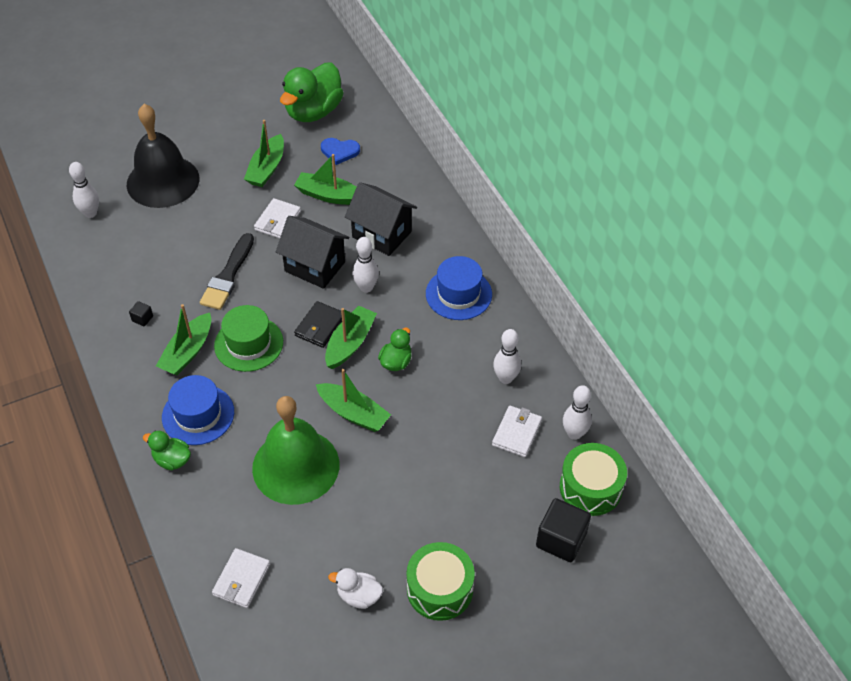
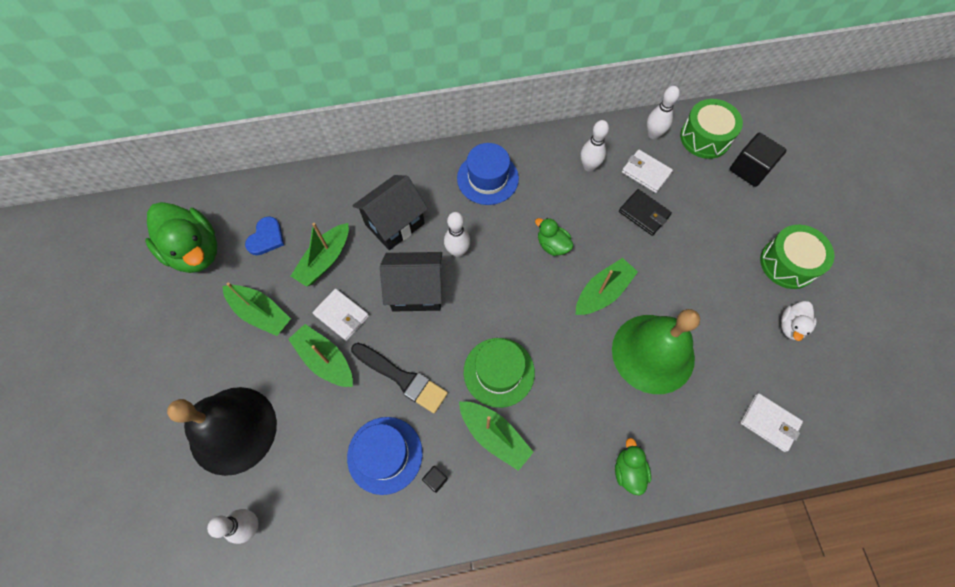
camera: 75 degrees left, 15 degrees up
(172, 460) = (628, 470): green duck -> green duck turned 135 degrees clockwise
(198, 415) = (577, 436): blue hat -> blue hat (385, 455)
(315, 266) = (416, 291): black house -> black house turned 45 degrees clockwise
(320, 326) = (494, 301): black wallet -> black wallet (644, 214)
(350, 343) = (521, 279): green boat -> green boat (325, 360)

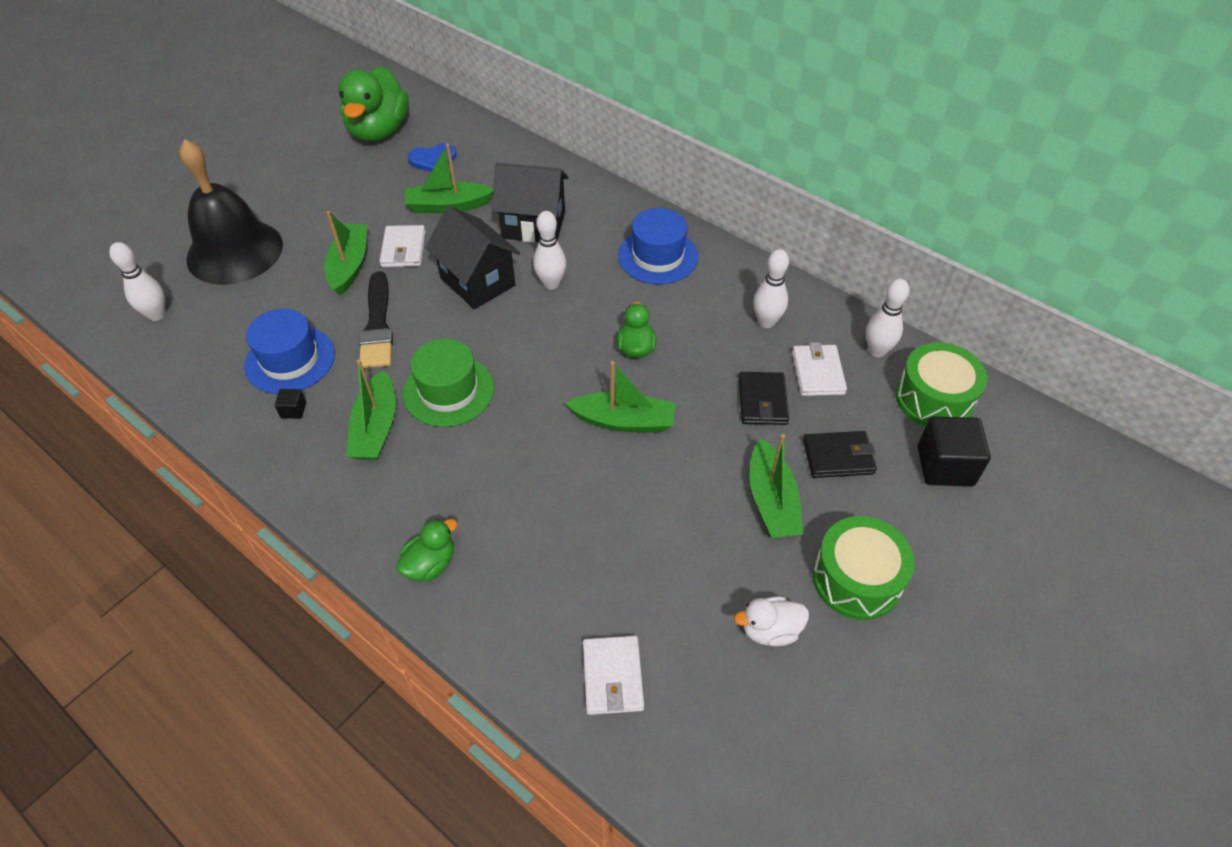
camera: 50 degrees right, 15 degrees down
(261, 313) = (358, 201): green boat -> green boat (772, 501)
(653, 353) = (593, 508): green bell -> none
(709, 210) = (838, 457): none -> black wallet

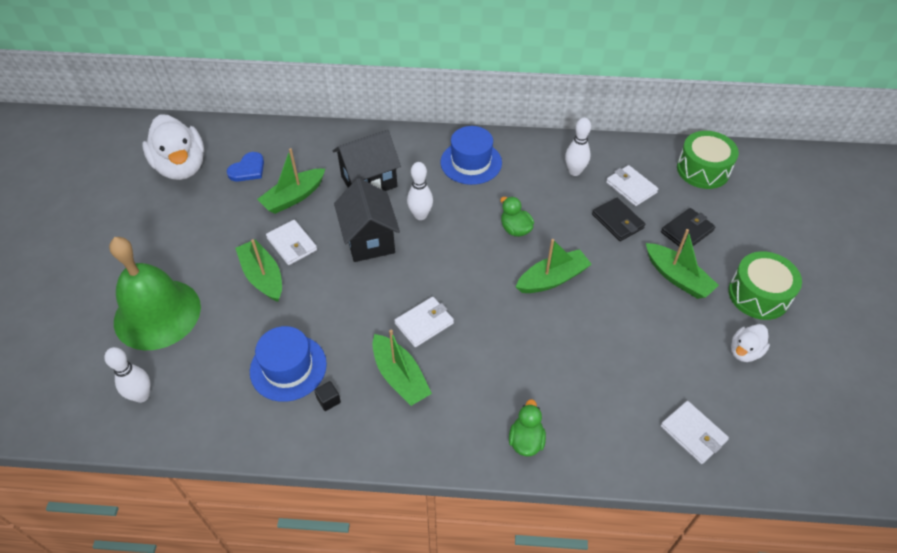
camera: 35 degrees left, 0 degrees up
(235, 251) = (157, 314): black bell -> green bell
(377, 325) = (328, 307): black brush -> none
(379, 131) = (181, 167): green duck -> white duck
(448, 391) = (424, 323): green hat -> white wallet
(477, 282) = (369, 240): black house -> black house turned 60 degrees clockwise
(877, 351) = (649, 157): white bowling pin -> none
(945, 466) = (742, 205): black cube -> none

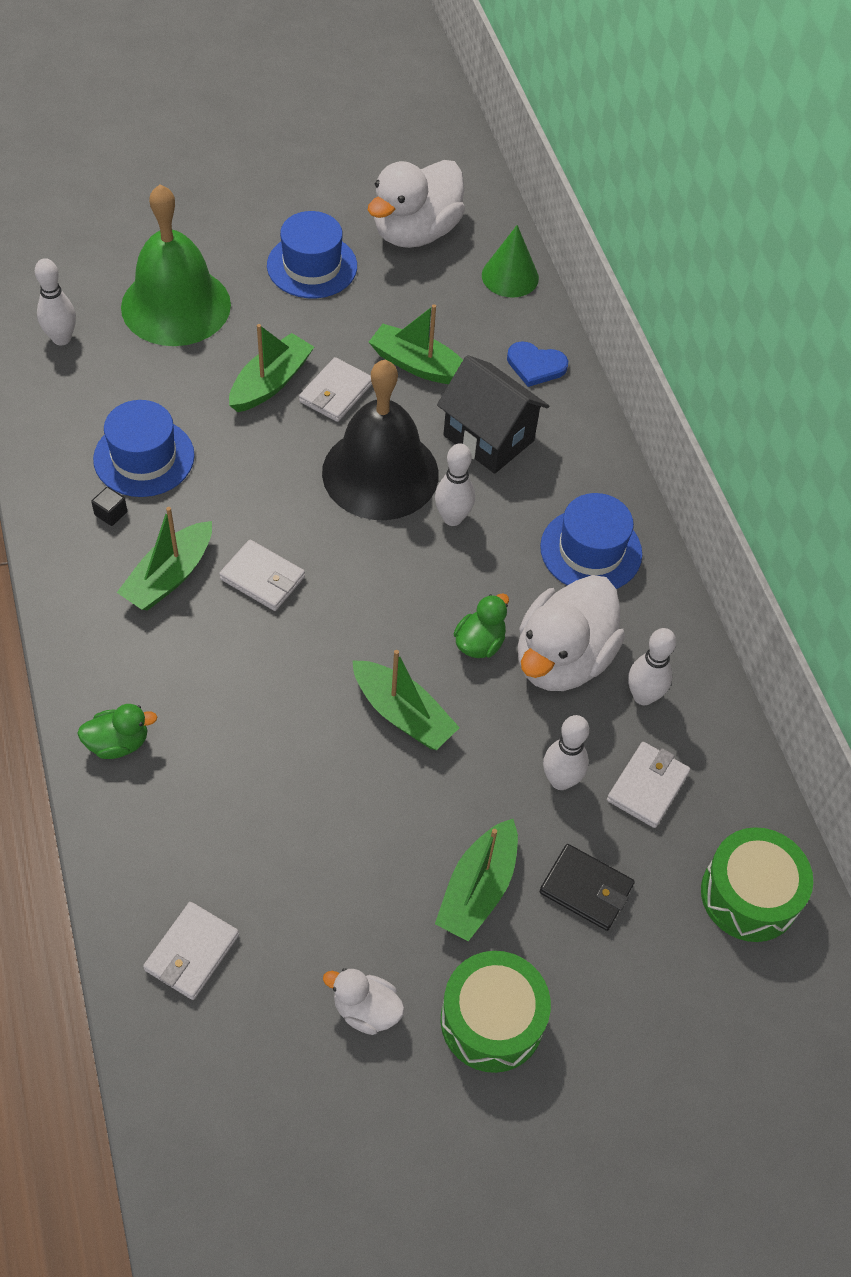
camera: 65 degrees right, 5 degrees up
(173, 227) = (312, 266): none -> blue hat
(248, 169) = (445, 299): blue heart -> blue heart (535, 365)
(249, 135) = (510, 276): none -> green cone
(369, 240) = (380, 473): black house -> black bell
(539, 196) = (562, 659): none -> white duck
(617, 221) = (560, 780): black wallet -> white bowling pin

